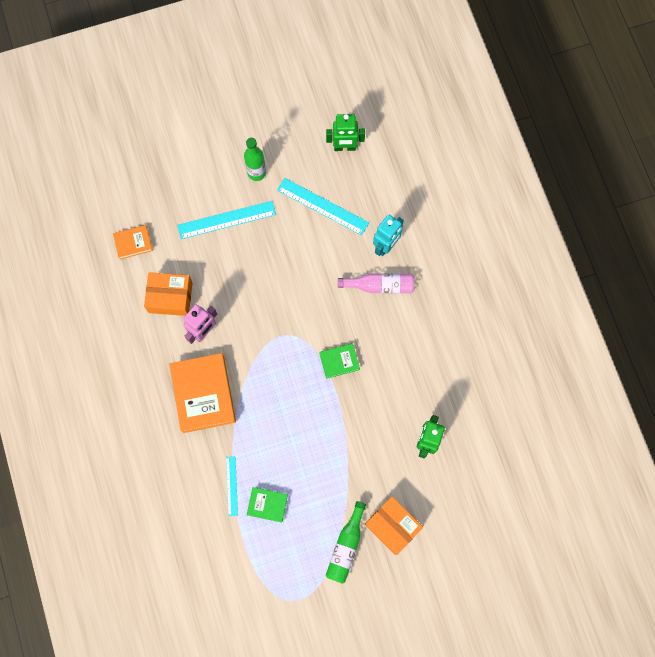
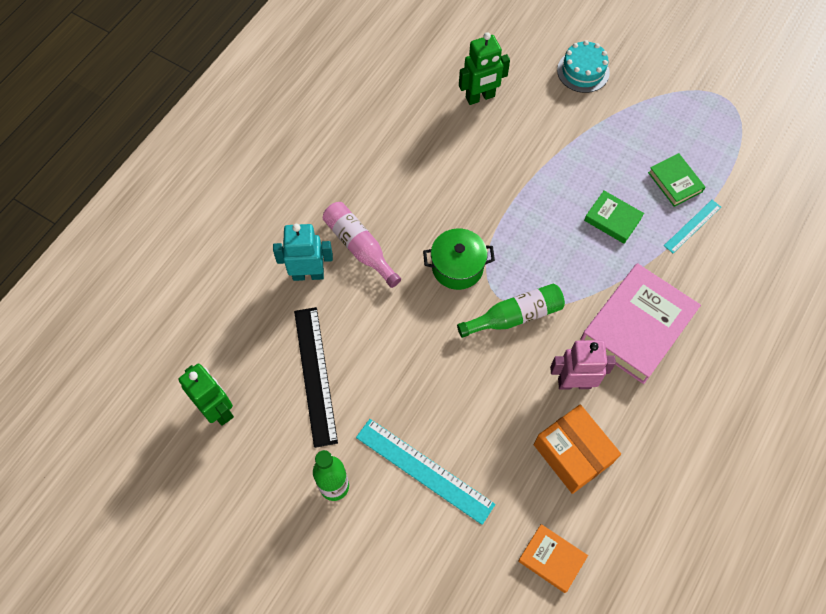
camera: 130 degrees left, 10 degrees down
(203, 394) = (637, 326): orange book -> pink book
(322, 328) = (457, 267): none -> green pot
(323, 206) = (315, 375): turquoise ruler -> black ruler
(339, 361) = (476, 225): green book -> green book (612, 219)
(346, 546) = (639, 93): green bottle -> green bottle (515, 316)
(392, 526) = (583, 71): orange box -> turquoise cake

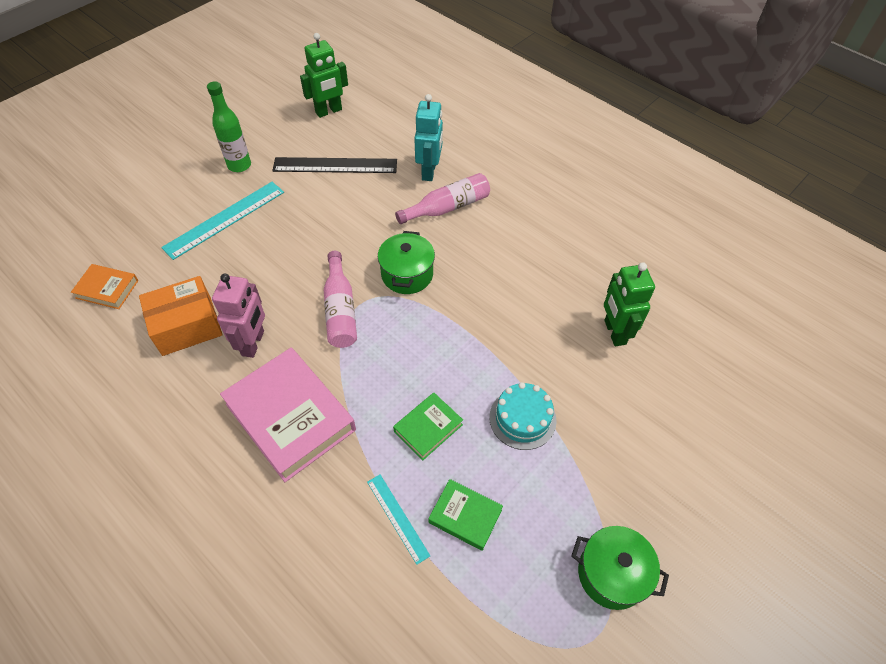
camera: 100 degrees right, 10 degrees down
(515, 316) = (340, 309): green bottle -> pink bottle
(552, 559) = (107, 289): orange book -> orange book turned 60 degrees clockwise
(583, 71) = (650, 451): turquoise cake -> turquoise cake (522, 418)
(675, 182) = (465, 516): green book -> green book turned 45 degrees clockwise
(682, 91) = (611, 574): none -> green pot

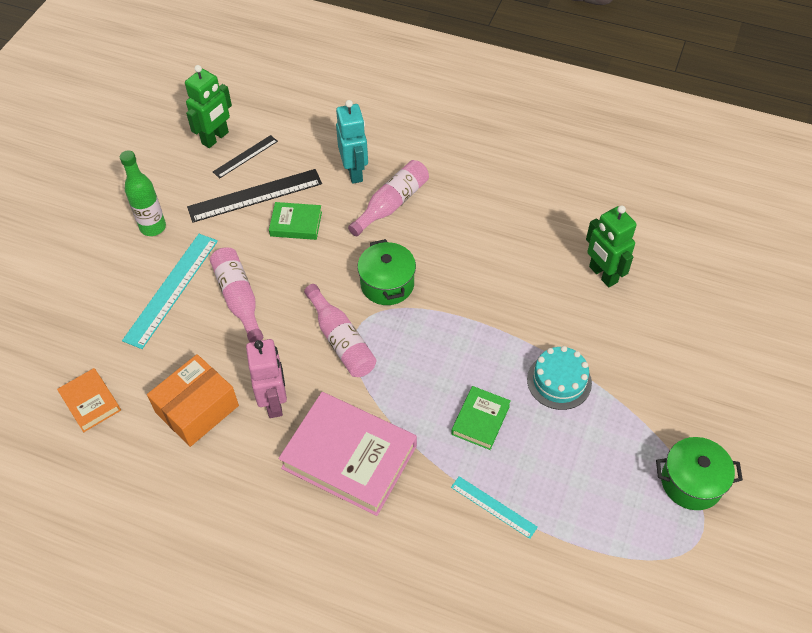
camera: 20 degrees left, 0 degrees up
(107, 289) = (90, 402): orange book -> orange book turned 60 degrees clockwise
(274, 244) = (238, 298): none -> pink bottle
(345, 132) = (245, 156): none -> black ruler
(465, 516) = (550, 483): green book -> green book (296, 224)

